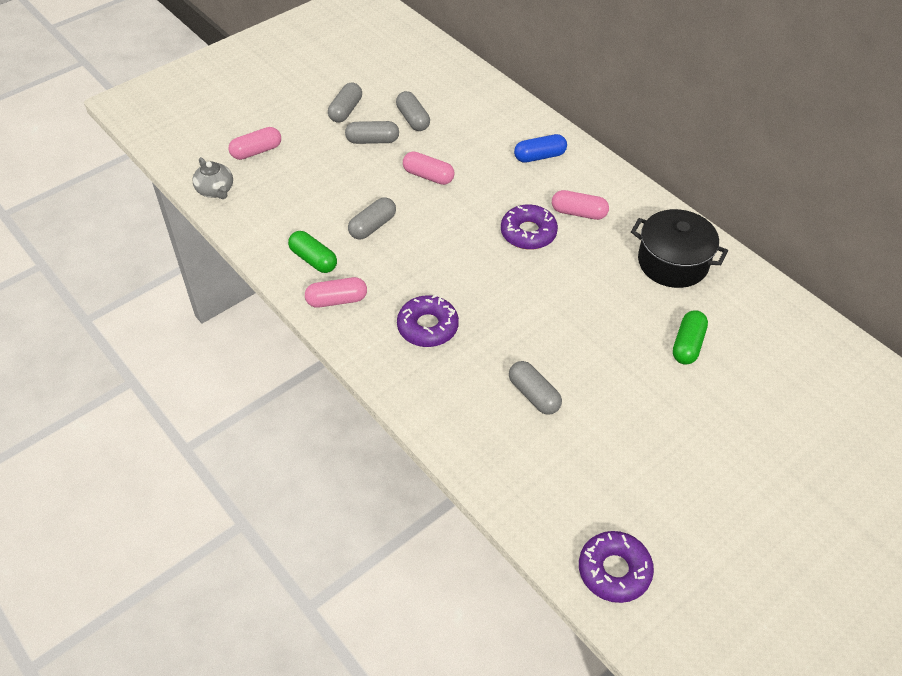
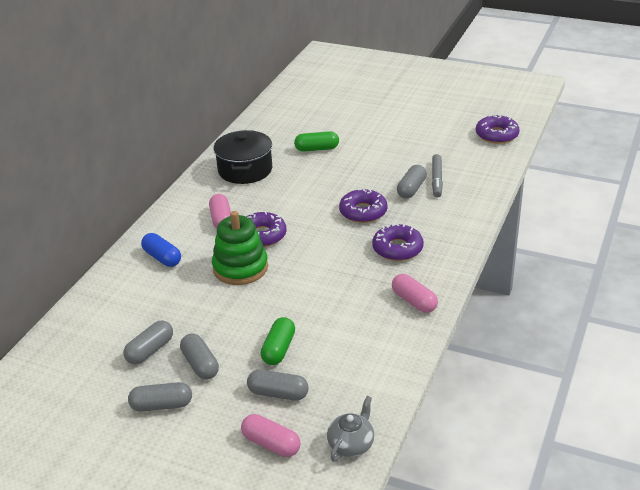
camera: 115 degrees left, 15 degrees down
(313, 260) = (383, 333): green capsule -> green capsule (278, 349)
(372, 226) = (317, 316): grey capsule -> grey capsule (278, 393)
(428, 176) = (229, 309): pink capsule -> none
(484, 201) = (240, 268): none -> green stacking toy
(516, 329) = (363, 212): none -> purple donut
(539, 431) = (436, 180): none -> grey marker

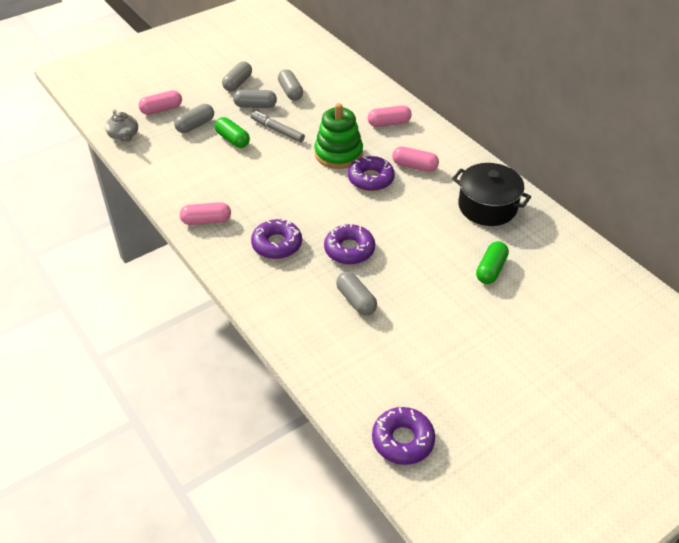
camera: 120 degrees right, 10 degrees up
(162, 258) = (389, 123): blue capsule -> pink capsule
(436, 180) = (356, 328): grey marker -> grey marker (277, 130)

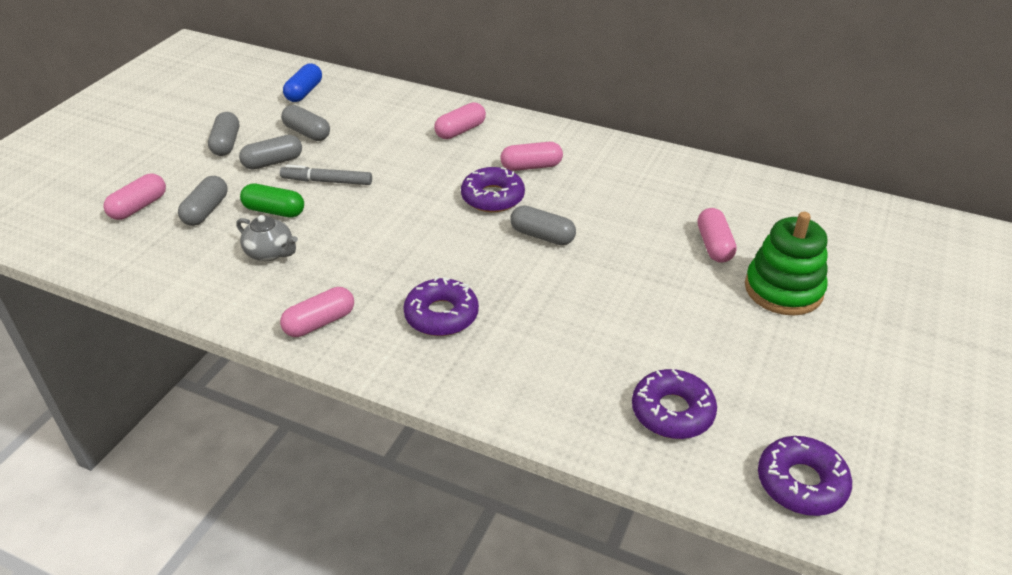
camera: 30 degrees left, 5 degrees down
(124, 136) = (106, 258): grey teapot -> grey teapot (270, 253)
(310, 61) = (304, 92): none -> blue capsule
(338, 154) = (429, 182): green stacking toy -> green stacking toy (783, 289)
(349, 250) = (538, 286): purple donut -> purple donut (672, 412)
(356, 300) = (598, 341): grey capsule -> grey capsule (542, 236)
(487, 207) = (649, 181): black pot -> none
(491, 269) = (714, 245): green capsule -> pink capsule

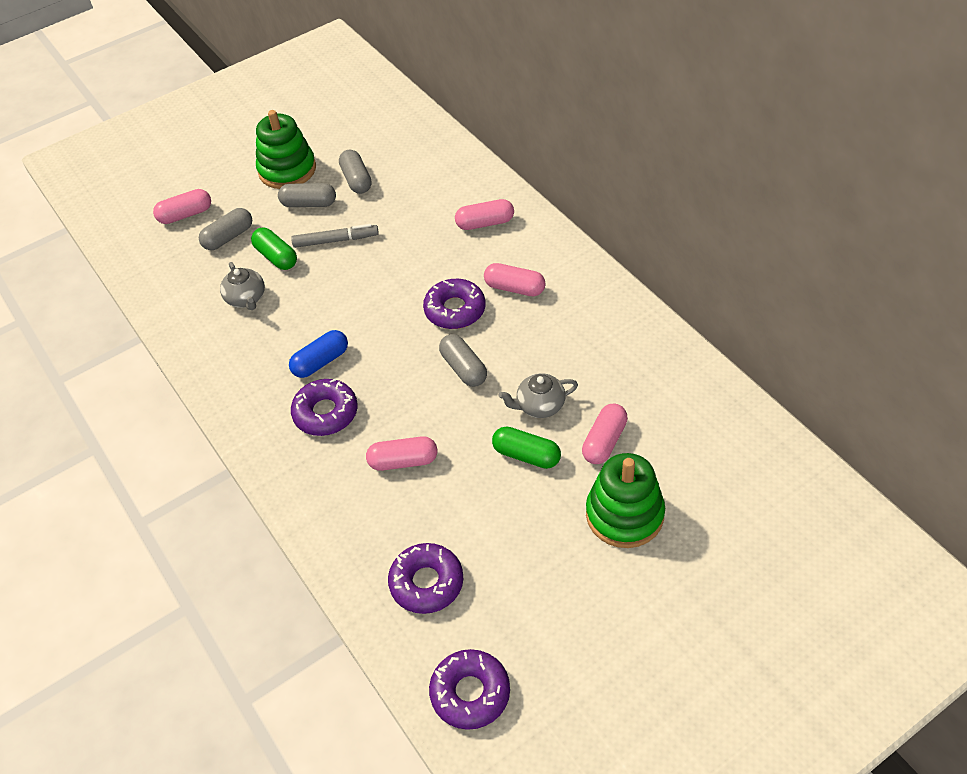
camera: 35 degrees right, 10 degrees up
(226, 143) = (287, 170): grey capsule -> green stacking toy
(304, 92) = (386, 130): blue capsule -> blue capsule (321, 362)
(320, 322) = (236, 381): pink capsule -> pink capsule (403, 461)
(327, 181) = (336, 240): grey marker -> grey marker turned 135 degrees clockwise
(635, 240) = (539, 406): none -> grey teapot
(661, 278) = (526, 455): none -> green capsule

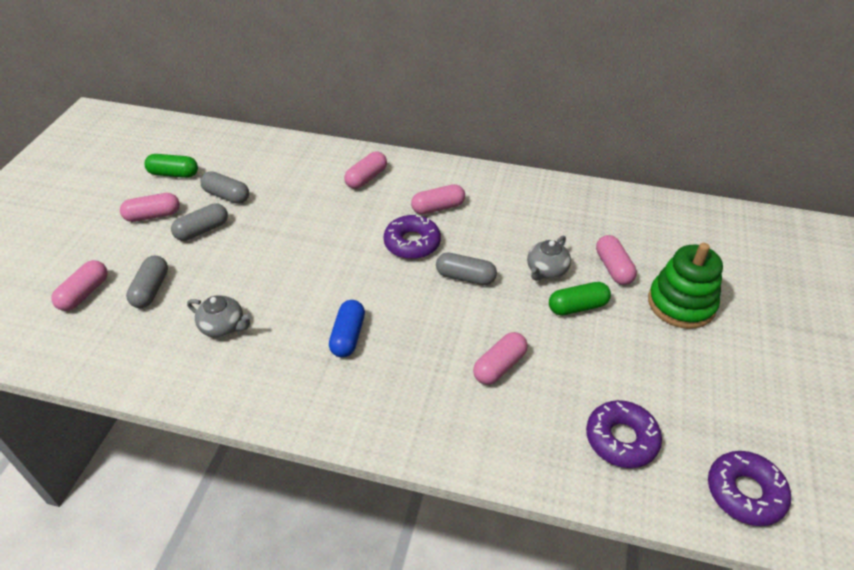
camera: 45 degrees left, 5 degrees down
(276, 257) = (216, 282): green capsule -> green capsule (174, 174)
(287, 170) = (153, 215): green stacking toy -> pink capsule
(325, 413) = (397, 370): purple donut -> none
(336, 240) = (258, 244): grey marker -> none

